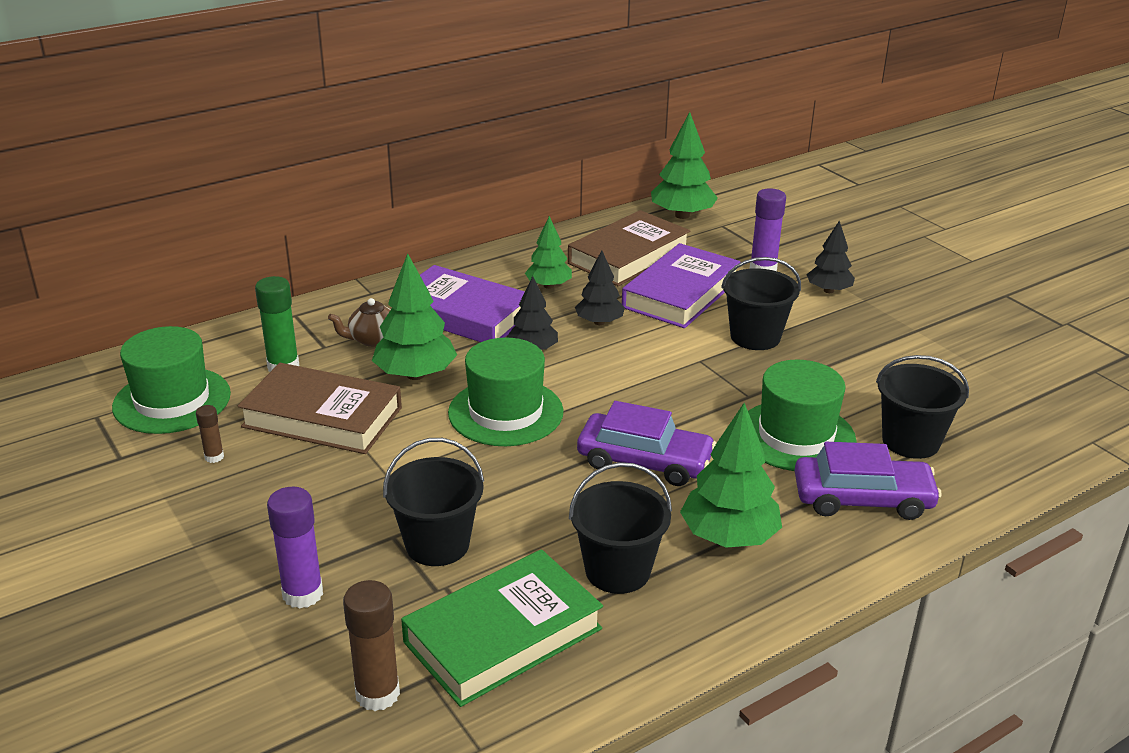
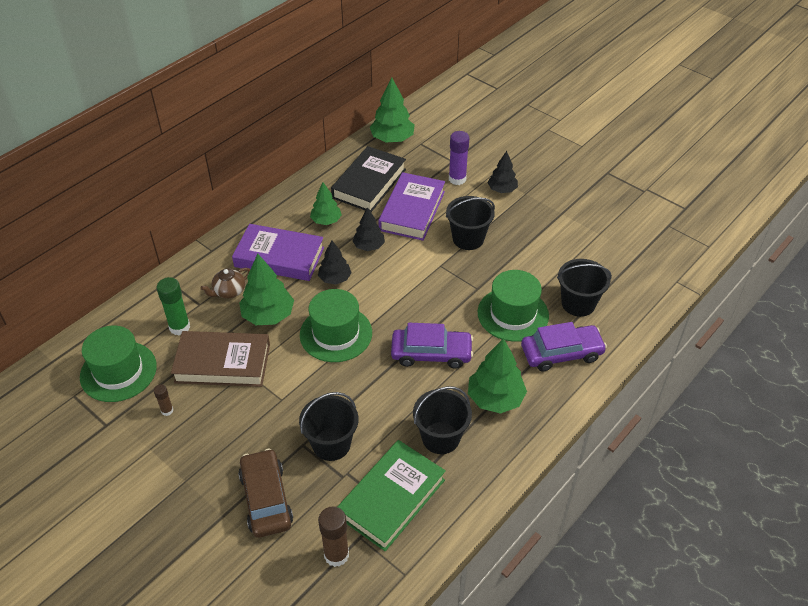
camera: 15 degrees left, 15 degrees up
(303, 594) = (266, 499): purple glue stick -> brown car
(629, 256) = (369, 183): brown book -> black book

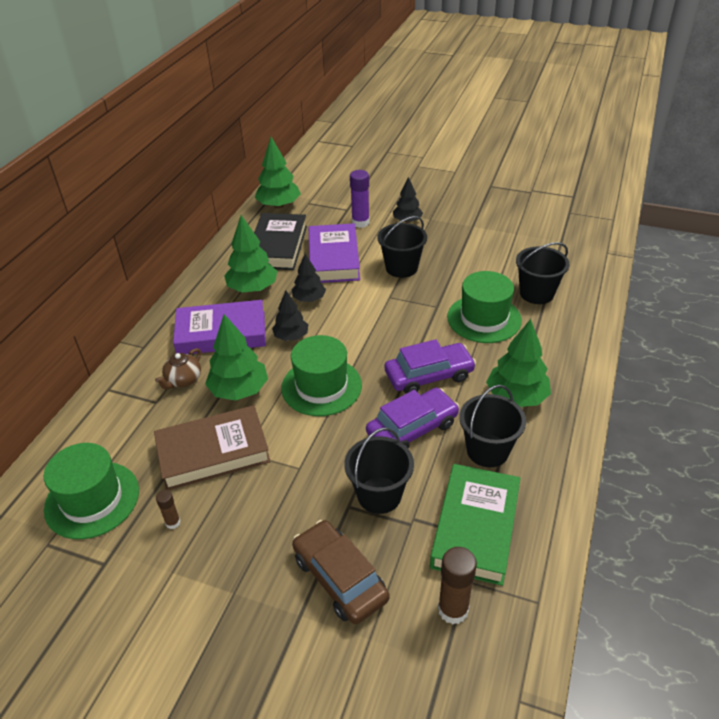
camera: 20 degrees left, 5 degrees down
(179, 327) = (144, 431): green glue stick -> none
(326, 221) = (252, 288): green tree -> green tree, size x1.56
(561, 353) = (550, 338): purple car -> purple car (412, 429)

